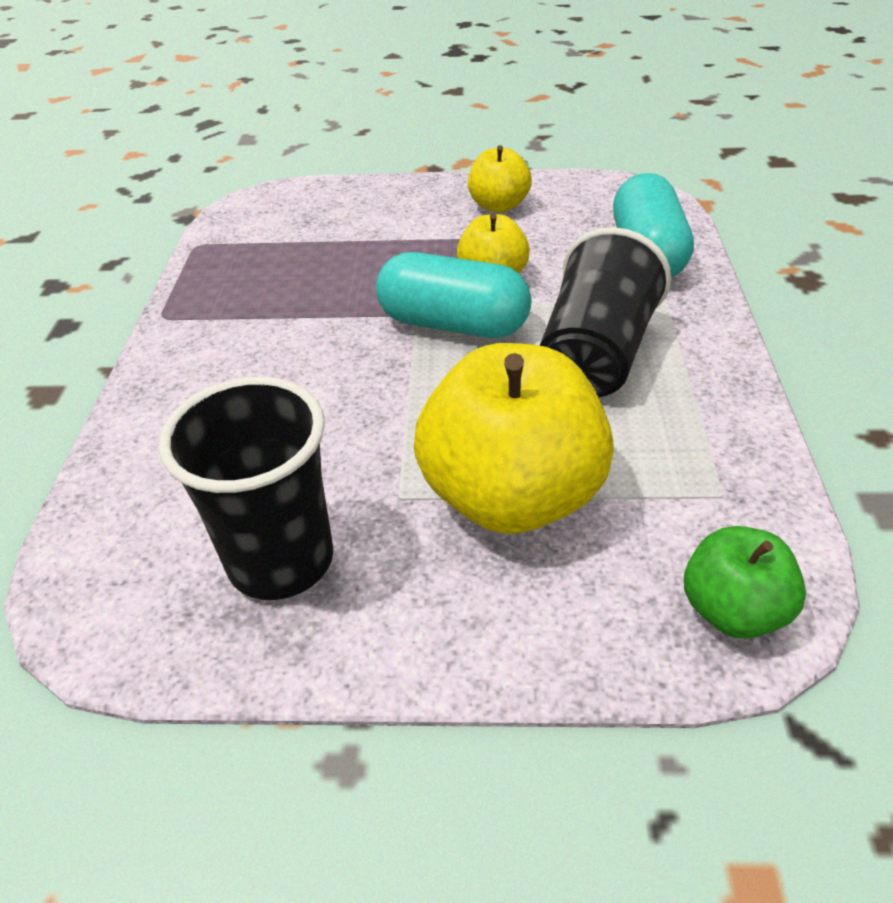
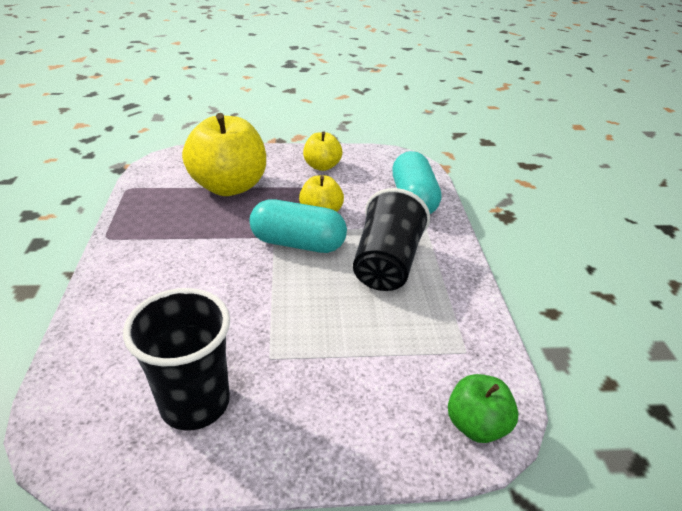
camera: 10 degrees left, 5 degrees down
(512, 496) = (340, 355): yellow apple -> yellow apple (229, 186)

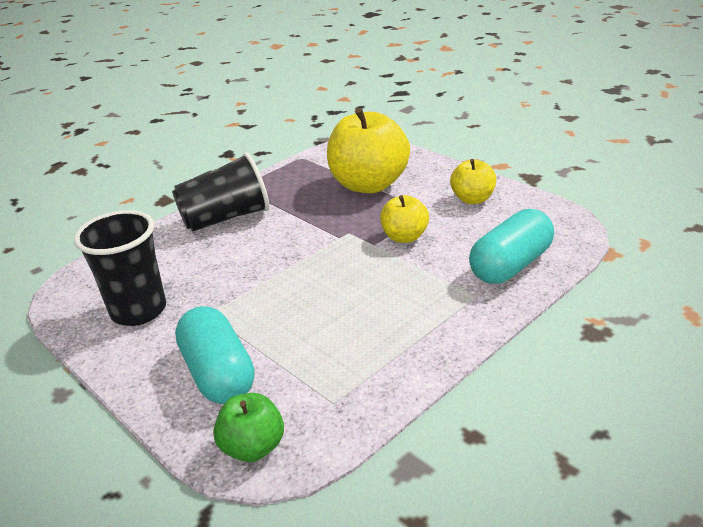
camera: 55 degrees right, 5 degrees down
(298, 243) = (348, 251): turquoise capsule -> turquoise capsule (218, 374)
(386, 263) = (388, 303): black cup -> black cup (226, 218)

